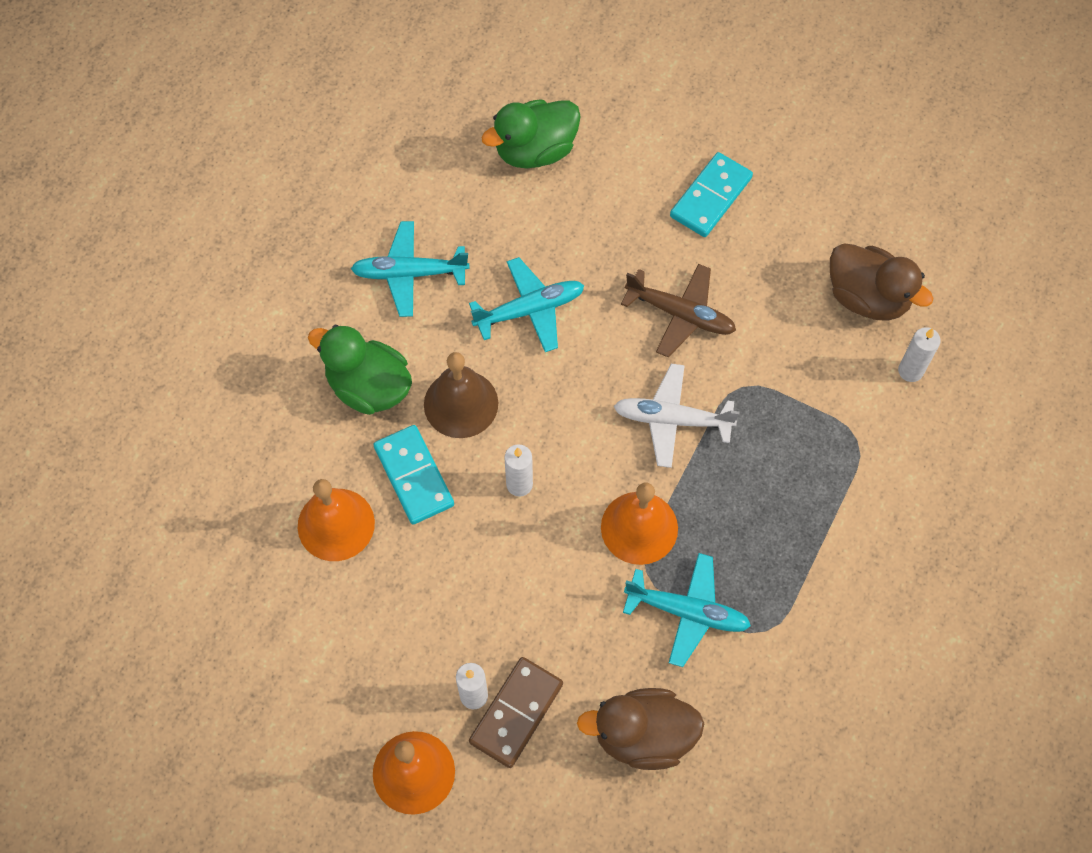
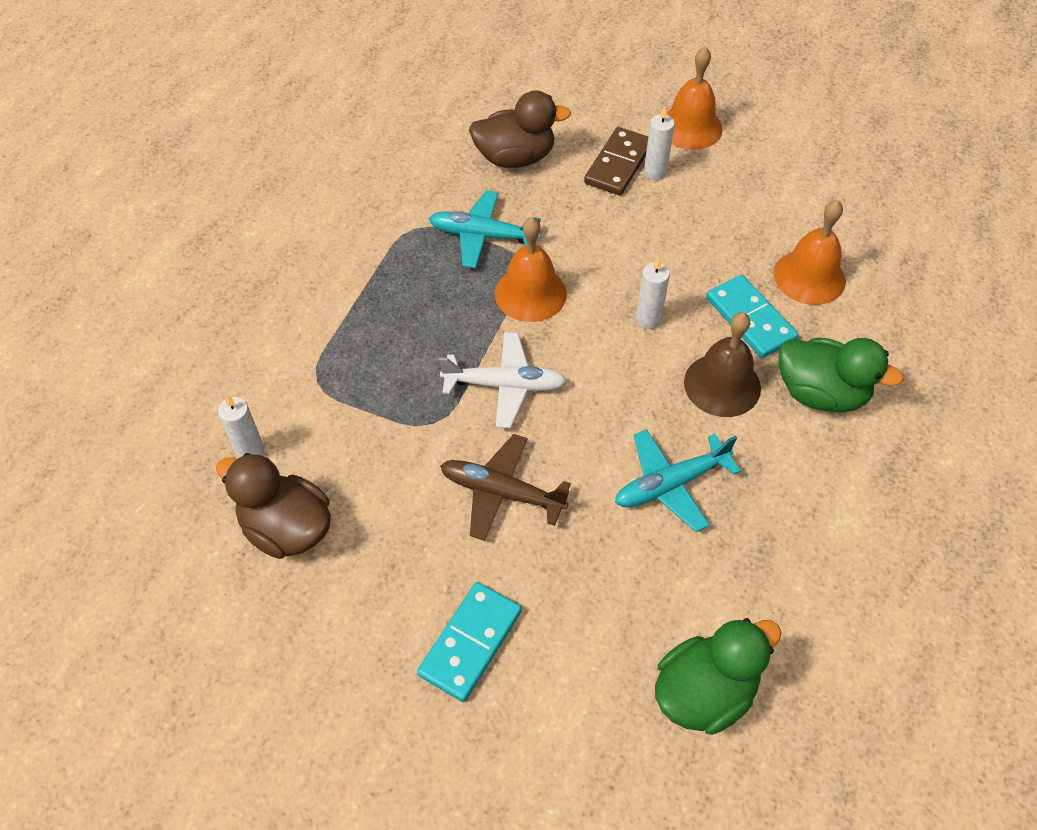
camera: 175 degrees right, 10 degrees down
(409, 273) = (817, 515): turquoise plane -> none

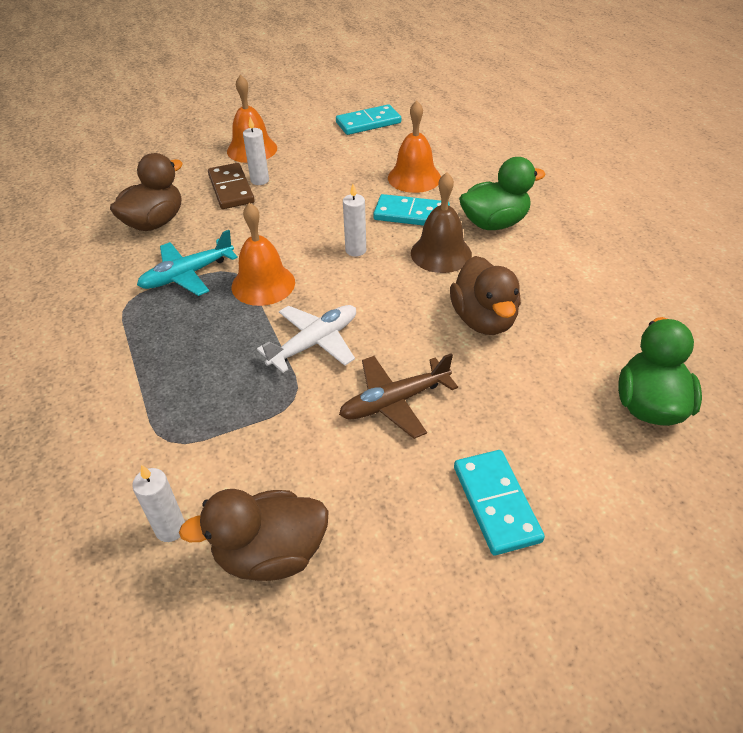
camera: 45 degrees left, 10 degrees down
(670, 484) = (483, 320): turquoise plane -> brown duck
(850, 171) = (368, 123): none -> turquoise domino

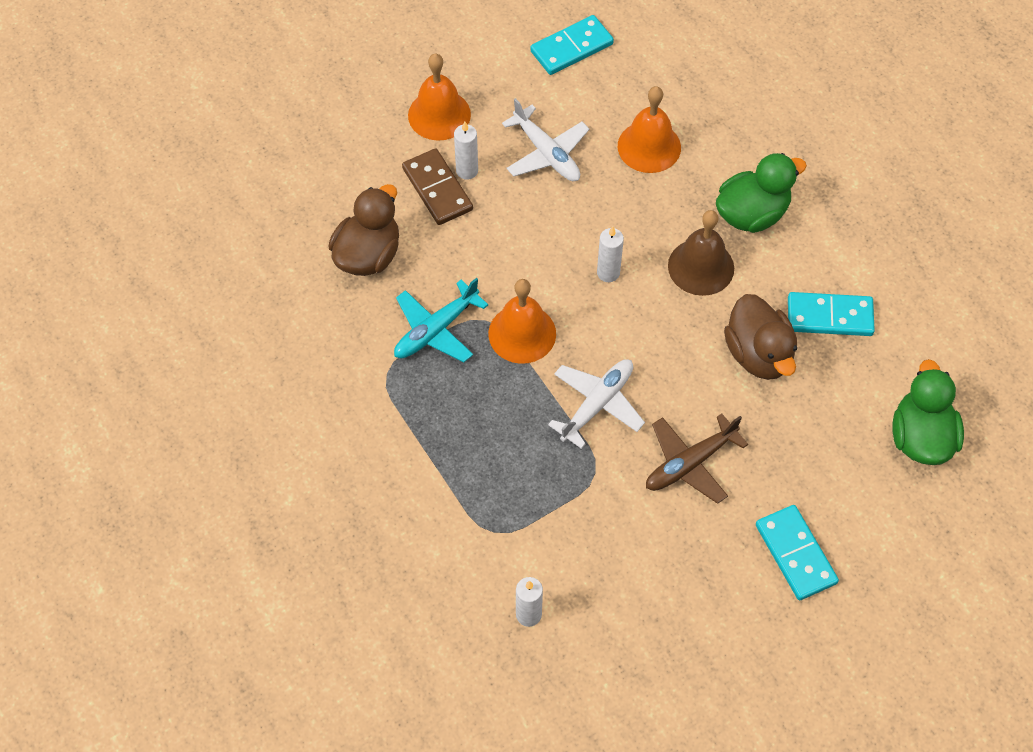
camera: 10 degrees left, 15 degrees up
(270, 554) = (619, 624): brown duck -> none
(328, 175) = (547, 153): none -> white plane
(411, 214) = (657, 210): turquoise domino -> turquoise domino (829, 317)

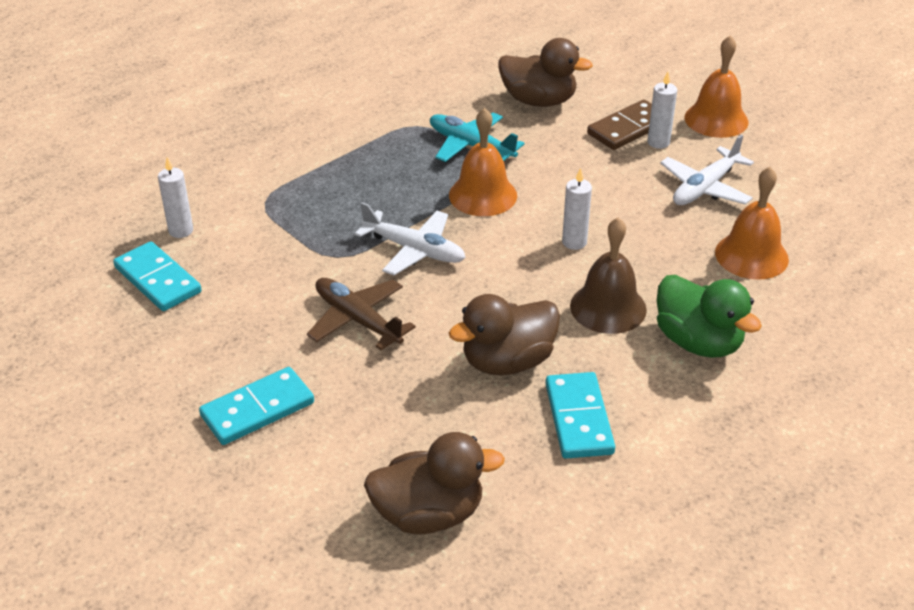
camera: 80 degrees right, 20 degrees down
(572, 48) = (852, 190): turquoise domino -> turquoise domino (157, 280)
(920, 437) = (429, 514): green duck -> brown duck

